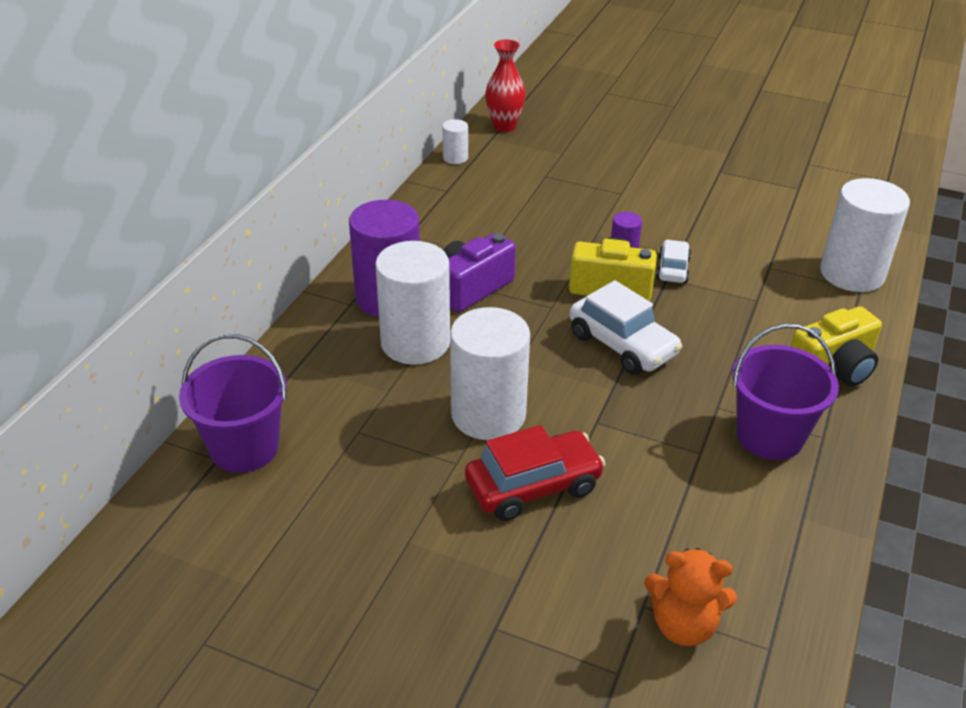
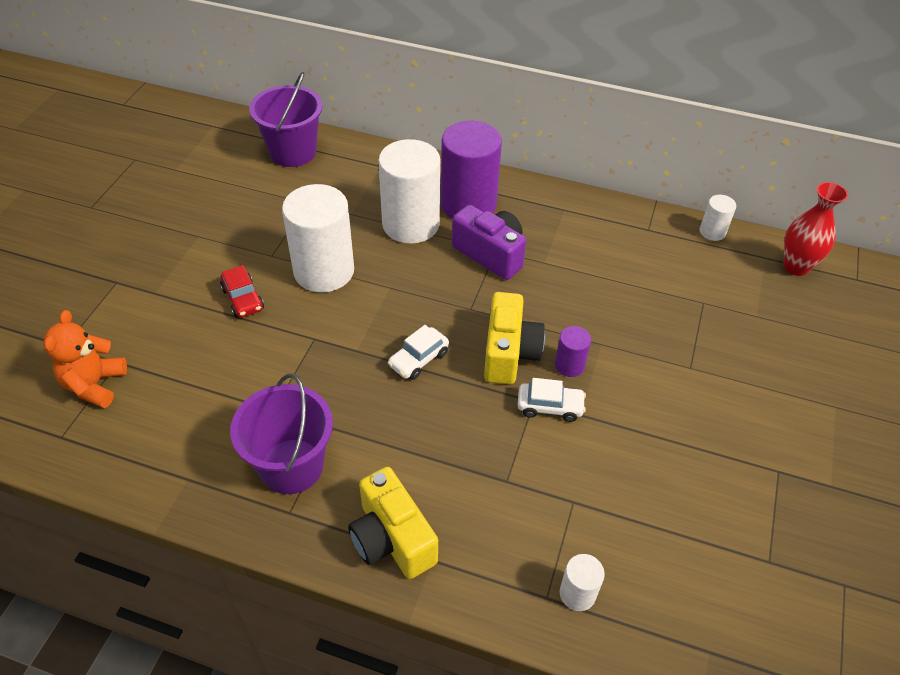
camera: 85 degrees right, 10 degrees up
(533, 486) = (243, 299): red car -> red car, size x0.58
(622, 345) = (418, 359): white car -> white car, size x0.58
(852, 274) = (577, 593): white cylinder -> white cylinder, size x0.46

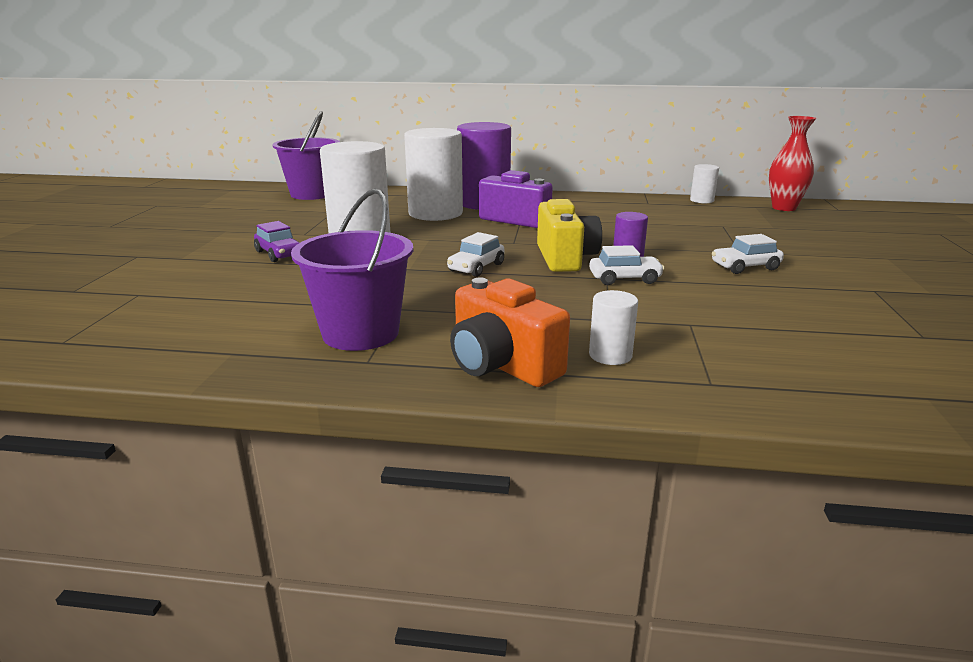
camera: 10 degrees left, 25 degrees down
(94, 384) = (109, 308): orange teddy bear -> none
(243, 299) = (279, 254): red car -> purple car
(392, 539) = (502, 365): yellow camera -> orange camera
(577, 593) = (743, 376): white cylinder -> white cylinder (610, 355)
(678, 402) = (745, 267): none -> white car

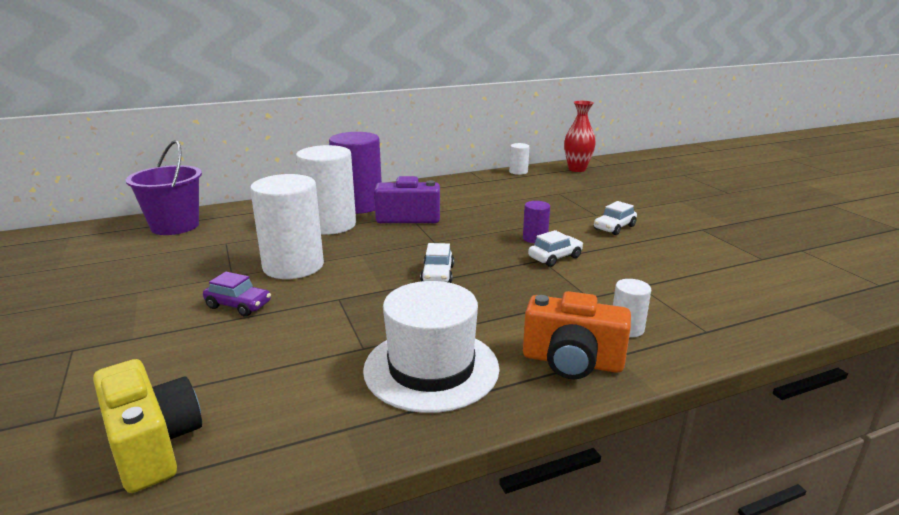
camera: 30 degrees left, 0 degrees up
(360, 333) = (431, 368): purple bucket -> white hat
(565, 258) = (491, 248): yellow camera -> yellow camera (153, 445)

